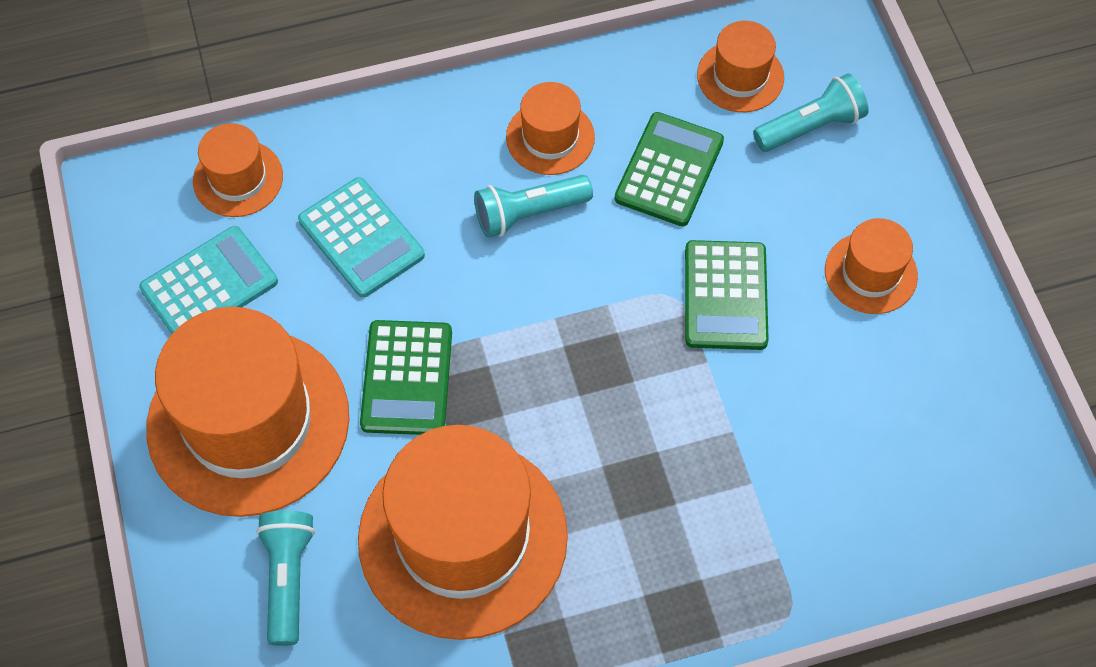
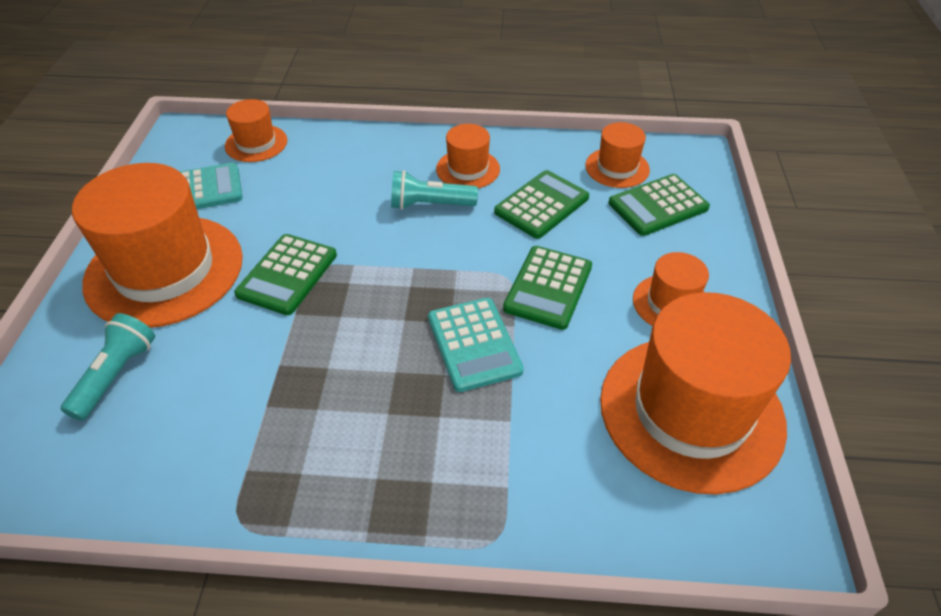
camera: 20 degrees right, 15 degrees down
(361, 238) = (310, 190): turquoise calculator -> turquoise calculator (474, 344)
(463, 538) = (259, 388): orange hat -> orange hat (691, 411)
(811, 127) = (658, 206): turquoise flashlight -> green calculator

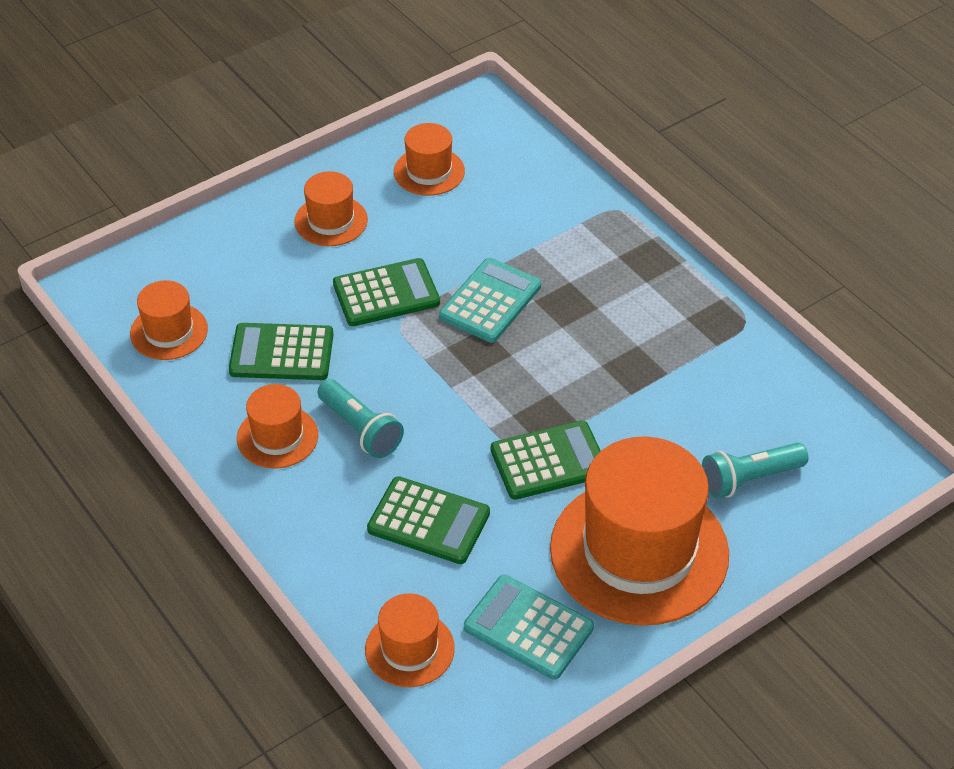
camera: 130 degrees left, 0 degrees up
(658, 206) = (206, 279): green calculator -> green calculator (428, 521)
(691, 411) = (429, 171): orange hat -> orange hat, size x0.48

